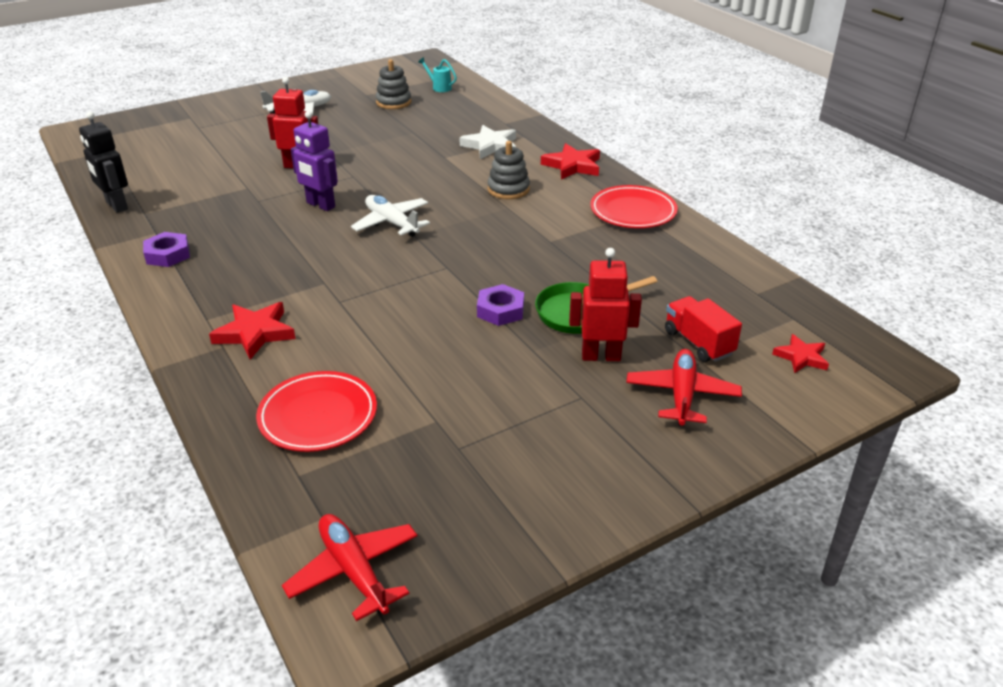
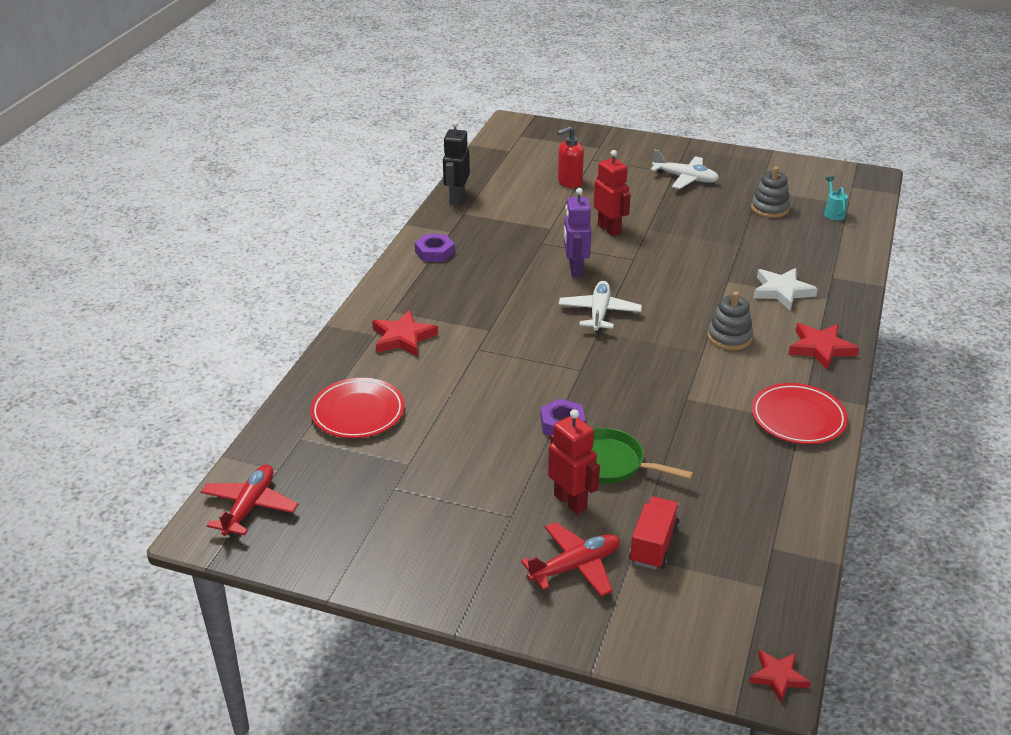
camera: 50 degrees right, 0 degrees up
(207, 150) = (569, 182): none -> red soap dispenser
(801, 357) = (710, 614): red star -> red star (778, 677)

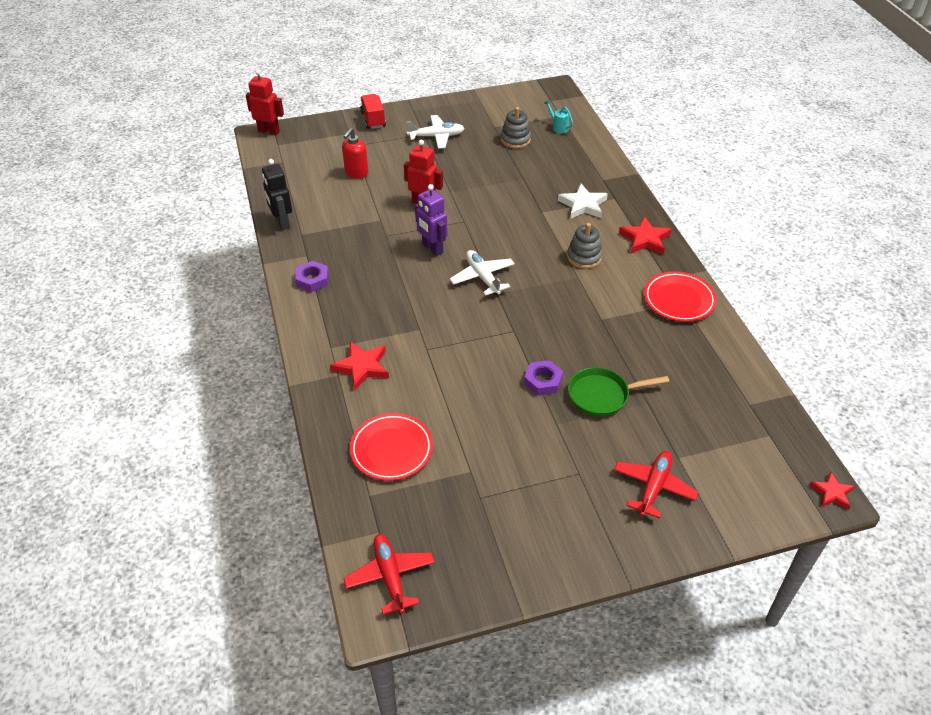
camera: 35 degrees left, 10 degrees up
(570, 502) = (605, 439): red robot -> red robot (269, 131)
(653, 545) = (684, 443): red truck -> red truck (373, 119)

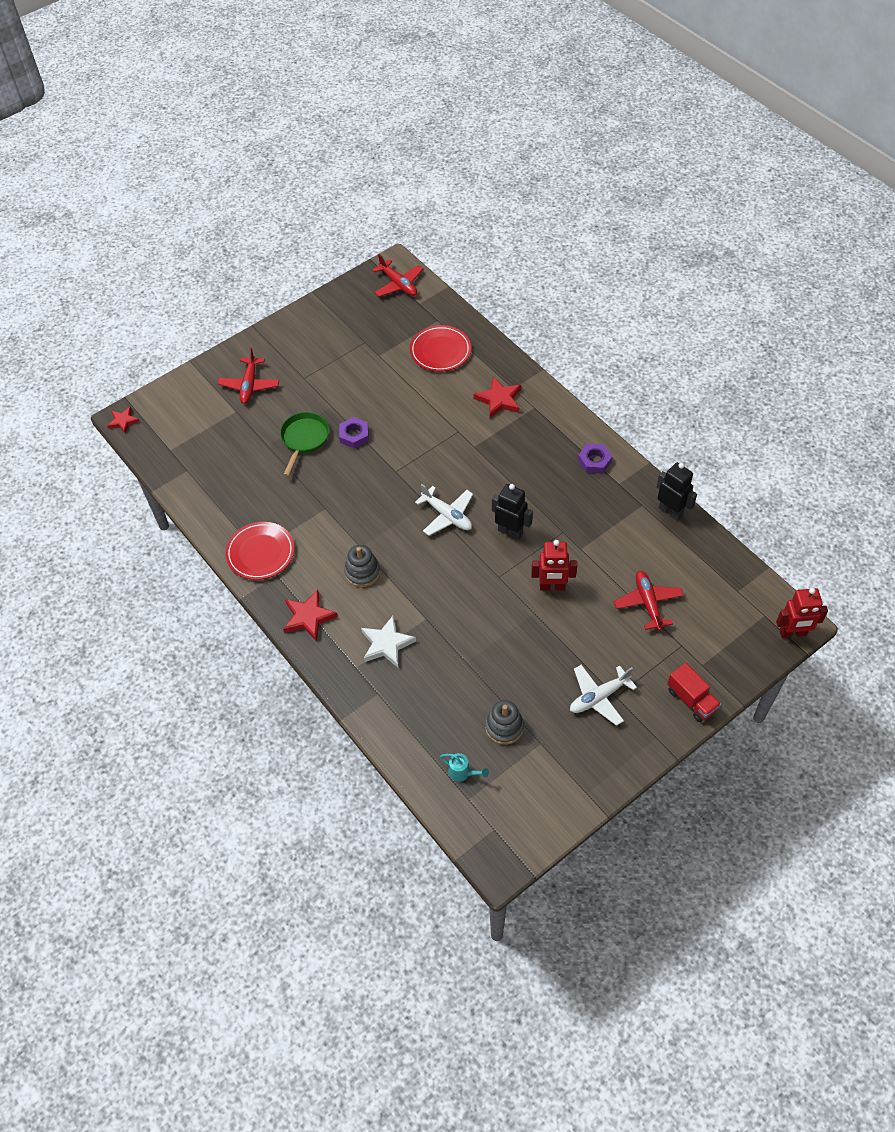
camera: 160 degrees right, 10 degrees up
(356, 173) = (648, 603): red soap dispenser -> red plane
(432, 248) = (510, 532): purple robot -> black robot
(602, 395) = (304, 439): green pan -> green pan turned 45 degrees counterclockwise

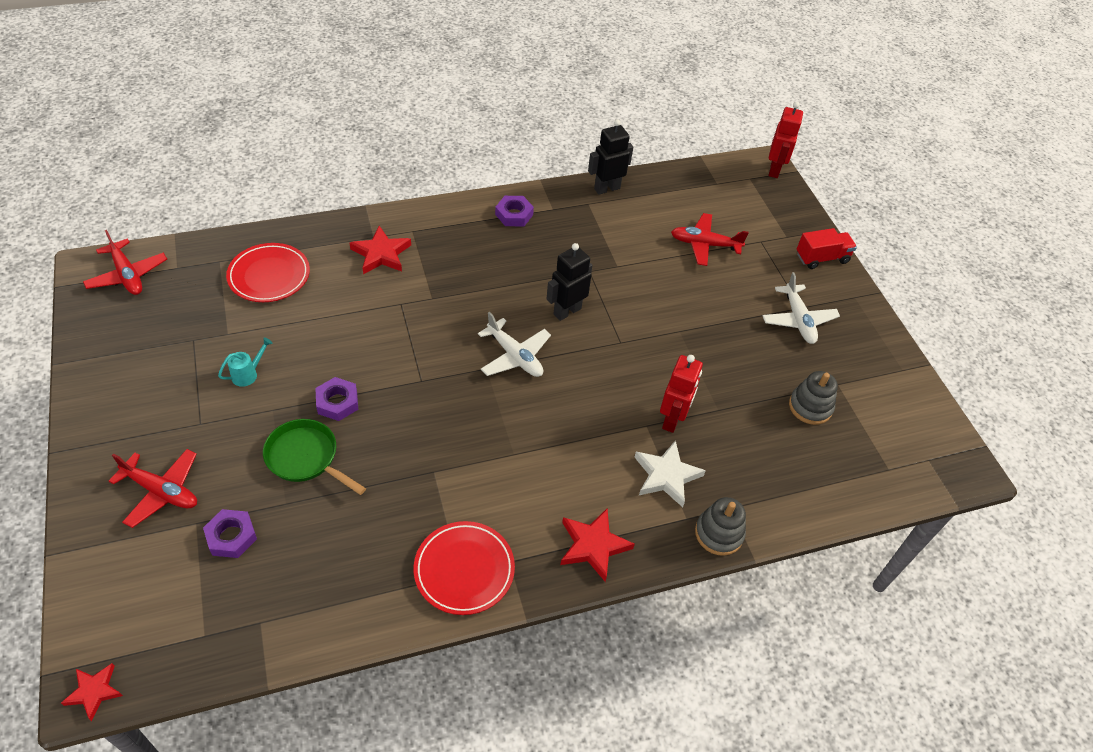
camera: 75 degrees left, 5 degrees down
(234, 431) = (231, 536): none -> purple nut
(362, 572) = (553, 465): grey stacking toy -> grey stacking toy (719, 533)
(398, 284) = (127, 275): red plane -> red plane turned 75 degrees clockwise
(447, 515) = (515, 356): white plane -> white plane turned 75 degrees clockwise
(462, 773) = (856, 463): turquoise watering can -> turquoise watering can (248, 374)
(552, 586) = (653, 305): red robot -> red robot (672, 419)

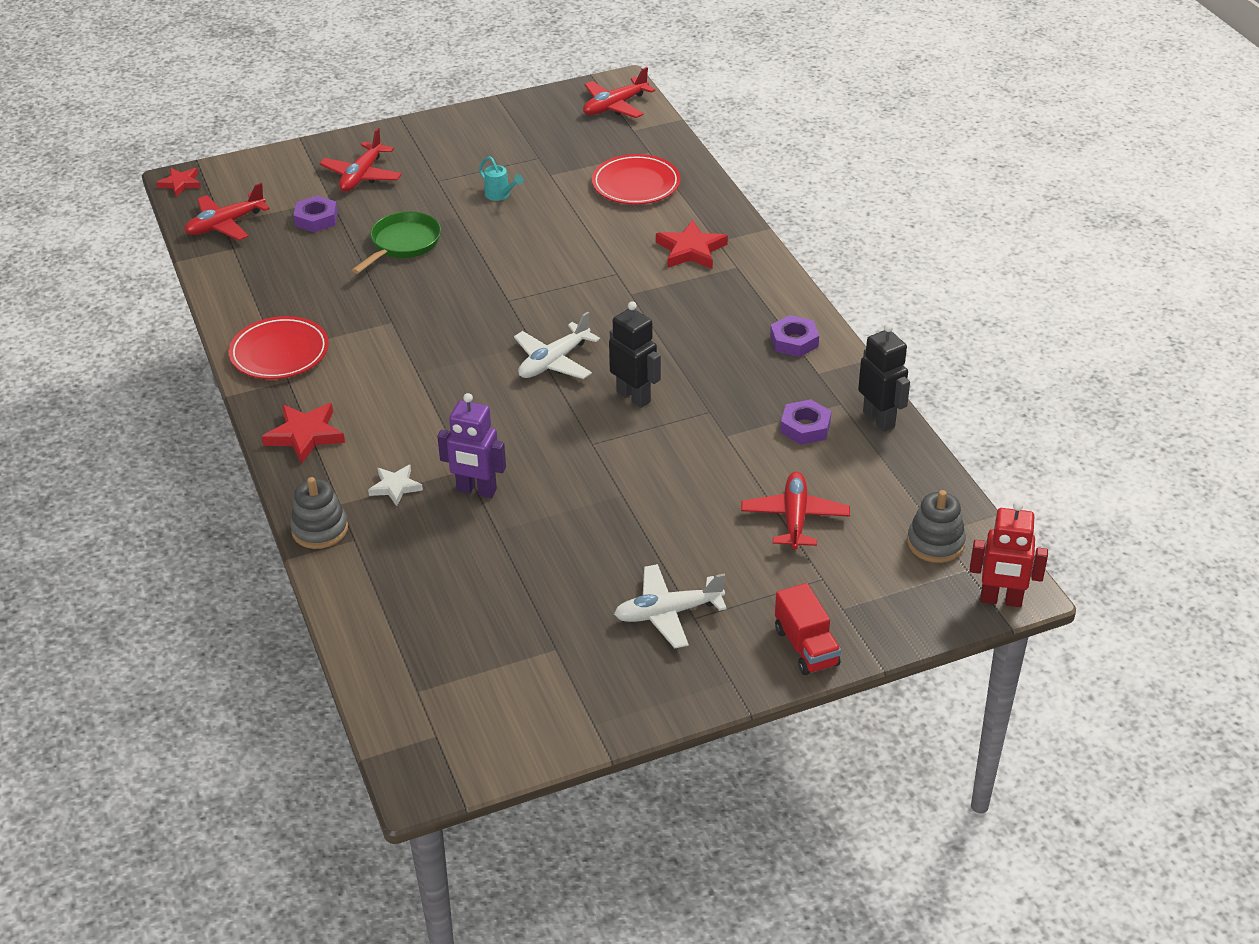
camera: 90 degrees right, 10 degrees down
(208, 632) = (225, 224): none -> red plane
(337, 402) = (472, 252): purple nut -> purple nut (805, 427)
(666, 476) = (395, 487): white star -> white star, size x0.64
(672, 419) = (476, 490): red robot -> purple robot
(810, 407) = (512, 618): grey stacking toy -> grey stacking toy (935, 543)

